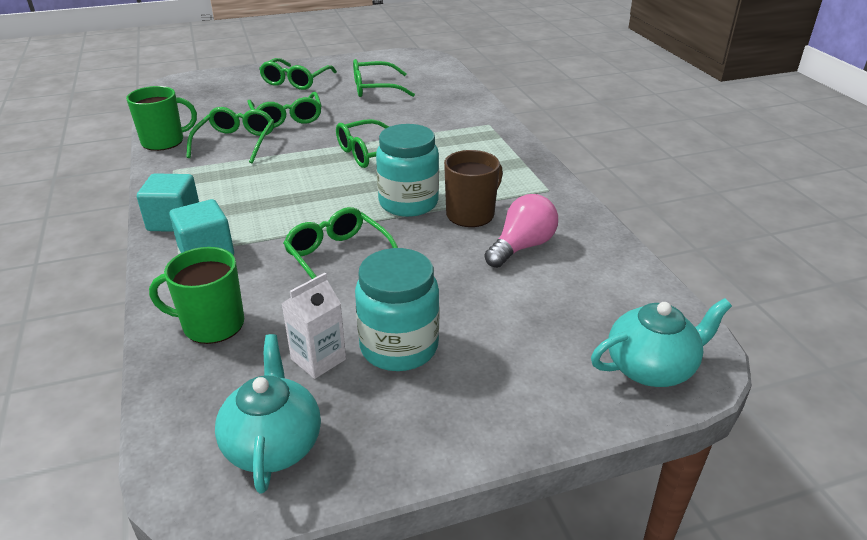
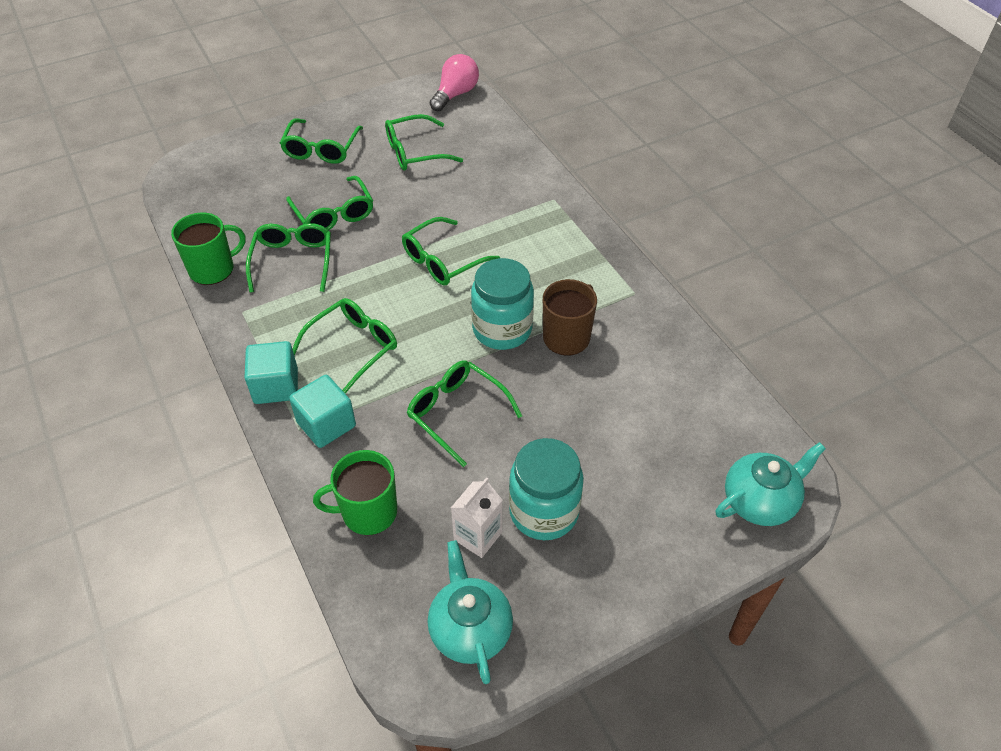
camera: 10 degrees left, 15 degrees up
(261, 201) = (353, 347): none -> green glasses
(522, 247) = (624, 374): pink light bulb -> pink light bulb (455, 94)

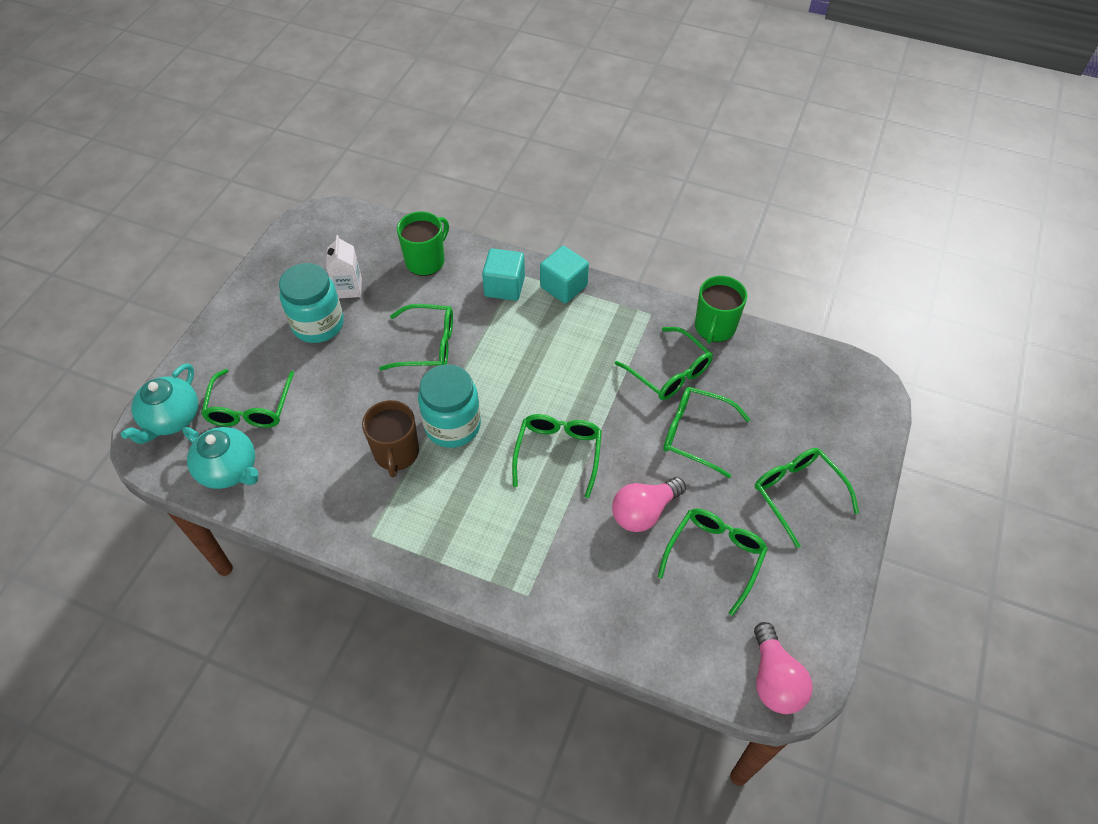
camera: 140 degrees right, 5 degrees up
(353, 347) = (545, 341): green glasses -> green glasses (250, 408)
(427, 195) = (644, 512): none -> pink light bulb
(470, 629) = (315, 247): turquoise teapot -> turquoise teapot (229, 470)

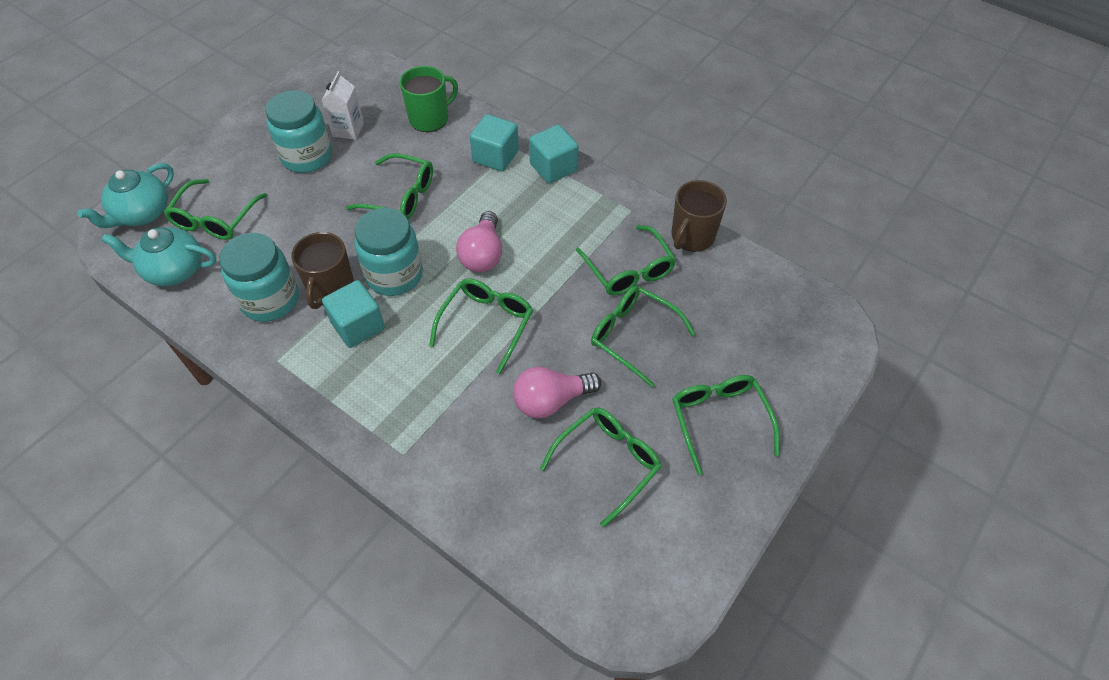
camera: 15 degrees right, 0 degrees up
(229, 470) = (173, 270): turquoise teapot -> turquoise teapot turned 135 degrees clockwise
(340, 477) = (270, 300): none -> turquoise jar
(437, 483) = (358, 326): none -> turquoise cube
(714, 328) = (692, 236): green mug -> brown mug
(774, 679) = (624, 605): pink light bulb -> pink light bulb (482, 254)

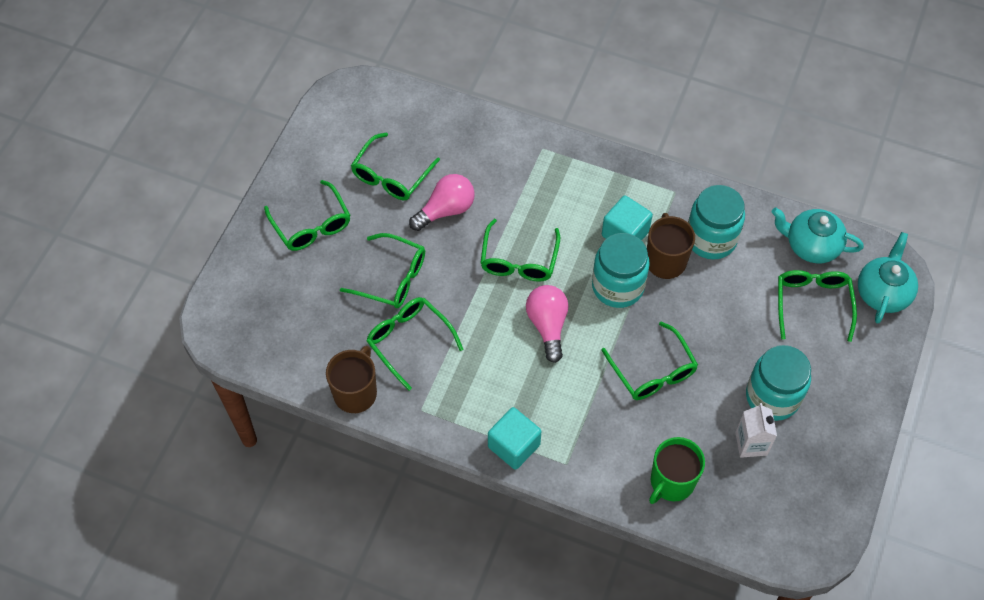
camera: 165 degrees right, 5 degrees up
(173, 270) = (811, 245): turquoise teapot -> turquoise teapot turned 150 degrees counterclockwise
(401, 196) = (653, 371): green glasses -> green glasses turned 120 degrees counterclockwise
(495, 156) = (579, 446): turquoise cube -> none

